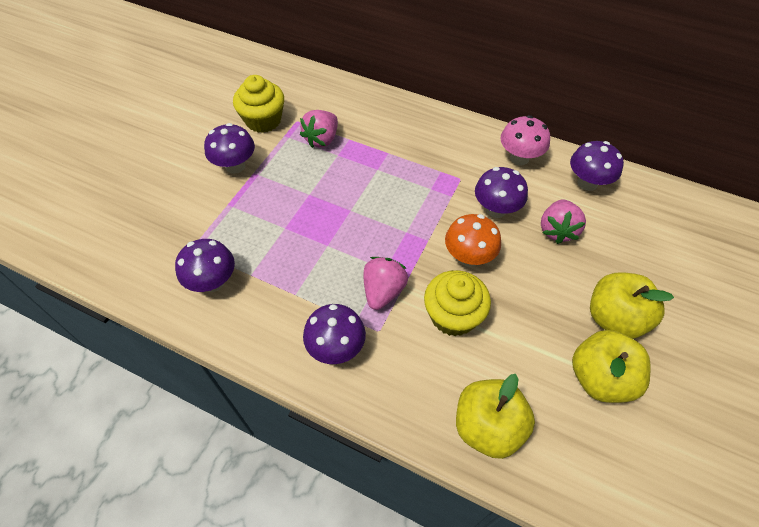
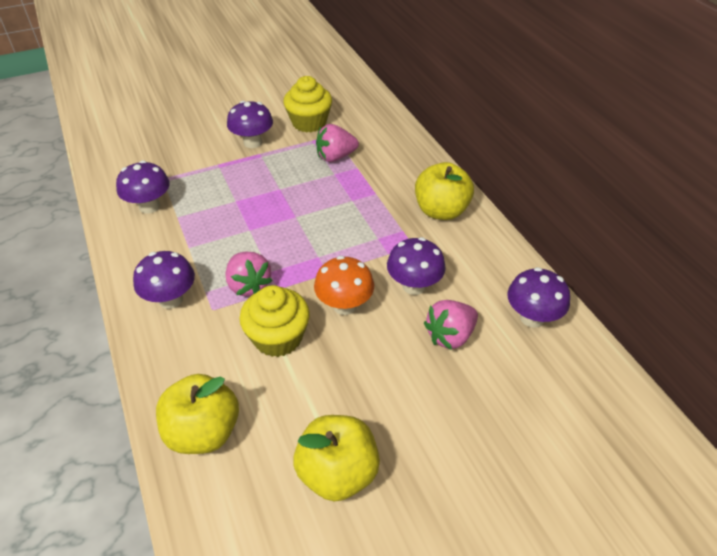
camera: 40 degrees right, 10 degrees down
(383, 291) = (249, 285): pink strawberry -> pink strawberry turned 90 degrees clockwise
(519, 158) = (488, 260): pink mushroom -> none
(614, 318) = (413, 439): yellow apple -> yellow apple (441, 211)

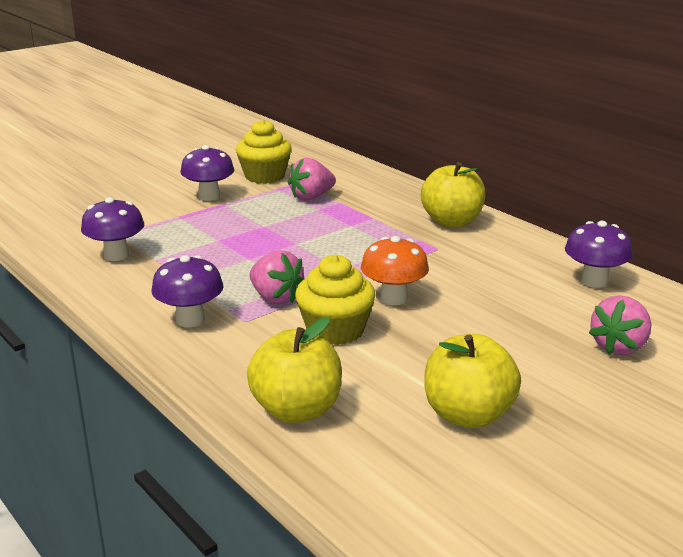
camera: 15 degrees left, 20 degrees down
(414, 286) = (458, 275): purple mushroom -> none
(450, 336) = (520, 304): pink strawberry -> pink strawberry (619, 347)

